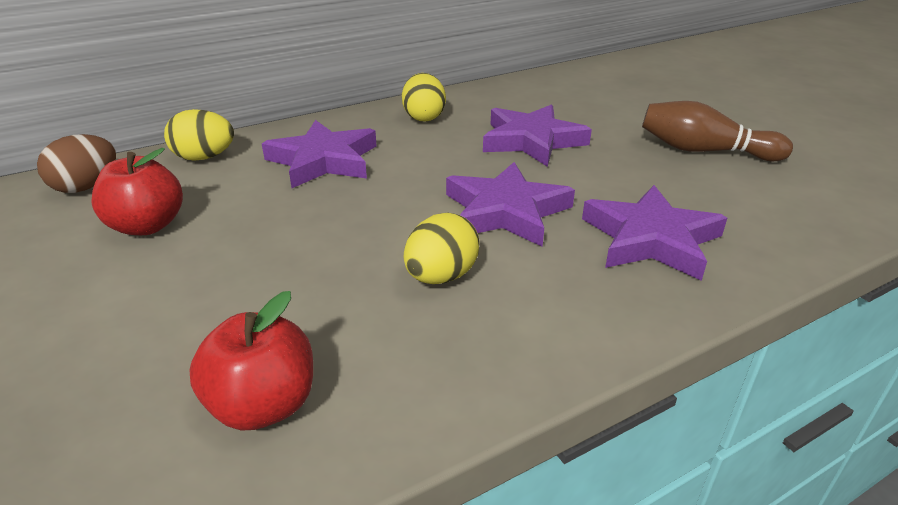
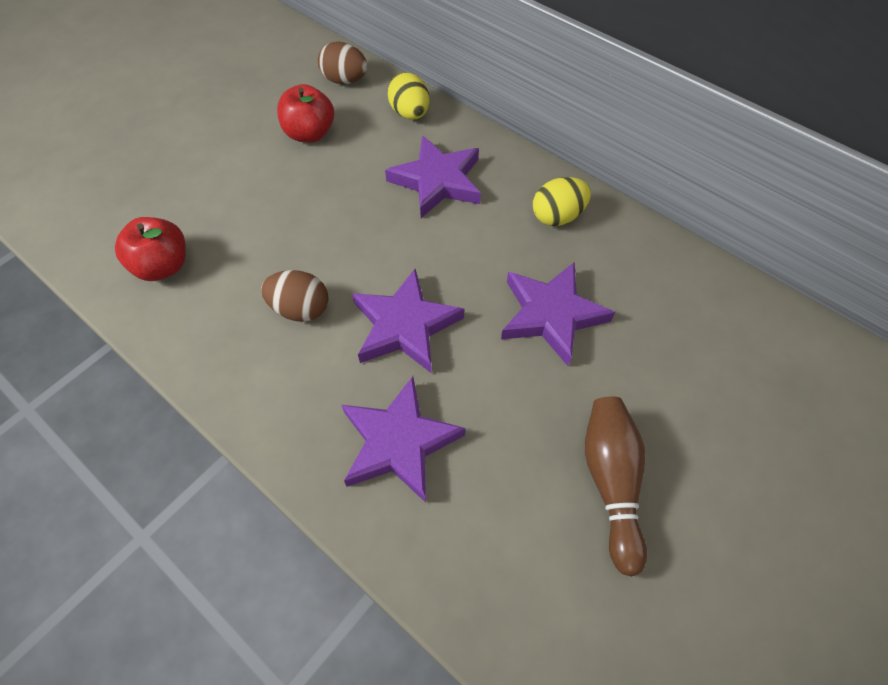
camera: 70 degrees right, 25 degrees up
(441, 276) = (300, 309): yellow egg -> brown egg

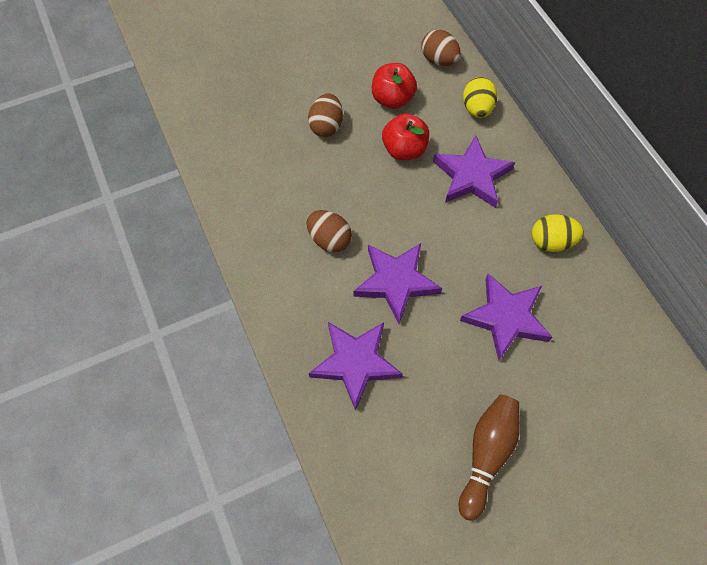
camera: 25 degrees right, 5 degrees up
(163, 266) = (250, 169): red apple -> red apple (404, 150)
(243, 186) = (326, 126): none -> brown egg

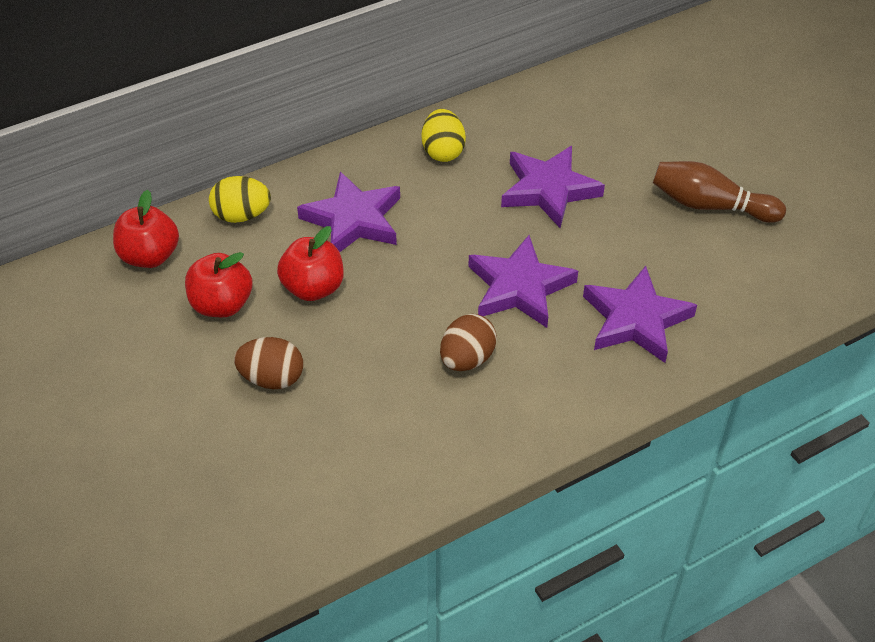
camera: 95 degrees left, 15 degrees down
(439, 60) = (150, 256): brown egg -> red apple

